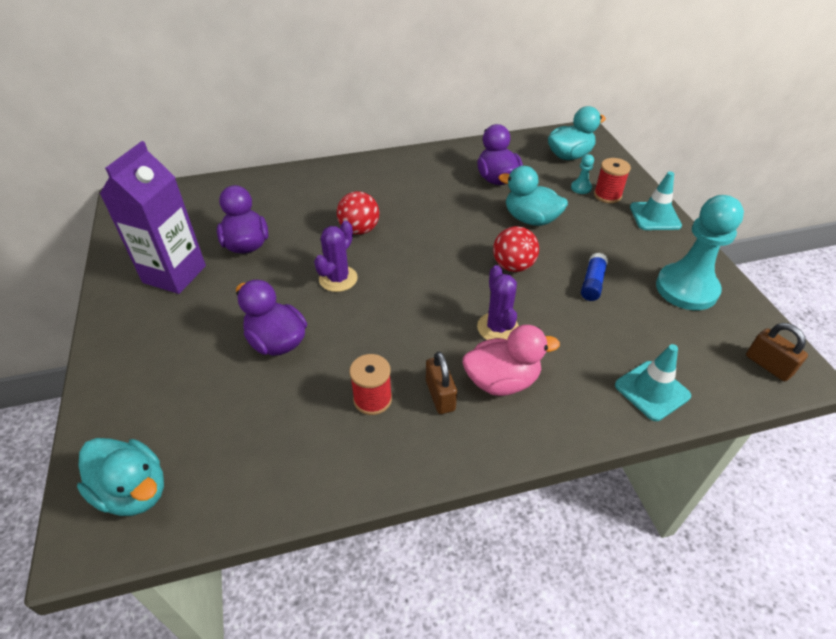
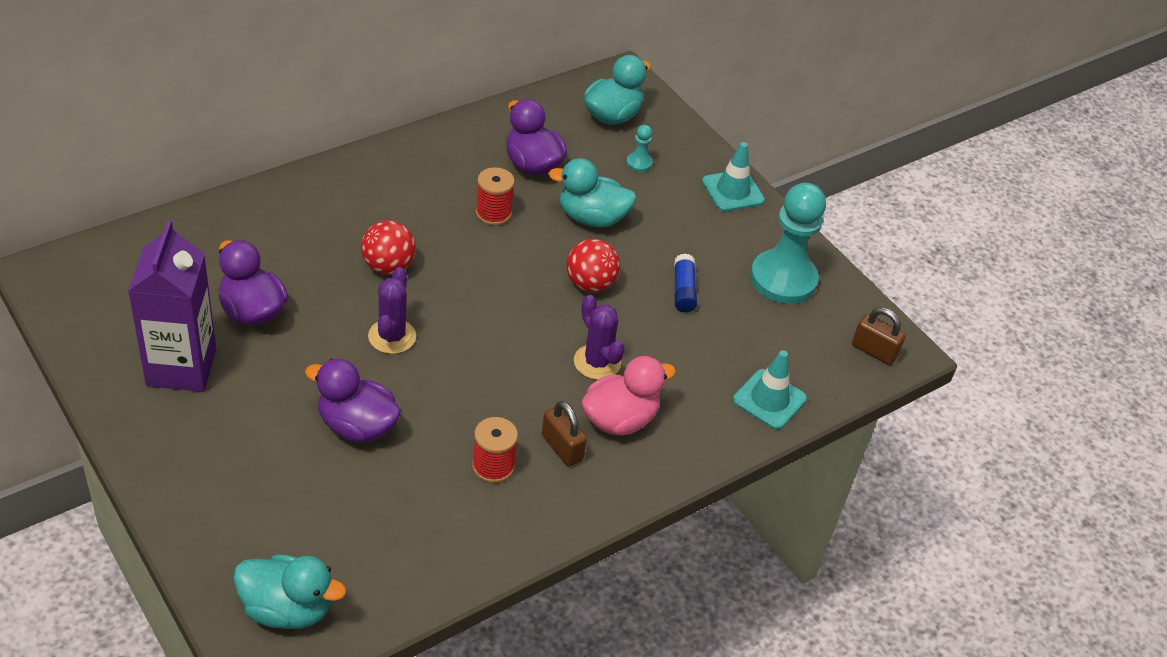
camera: 25 degrees left, 0 degrees up
(607, 195) = (672, 169): red spool -> red spool (493, 213)

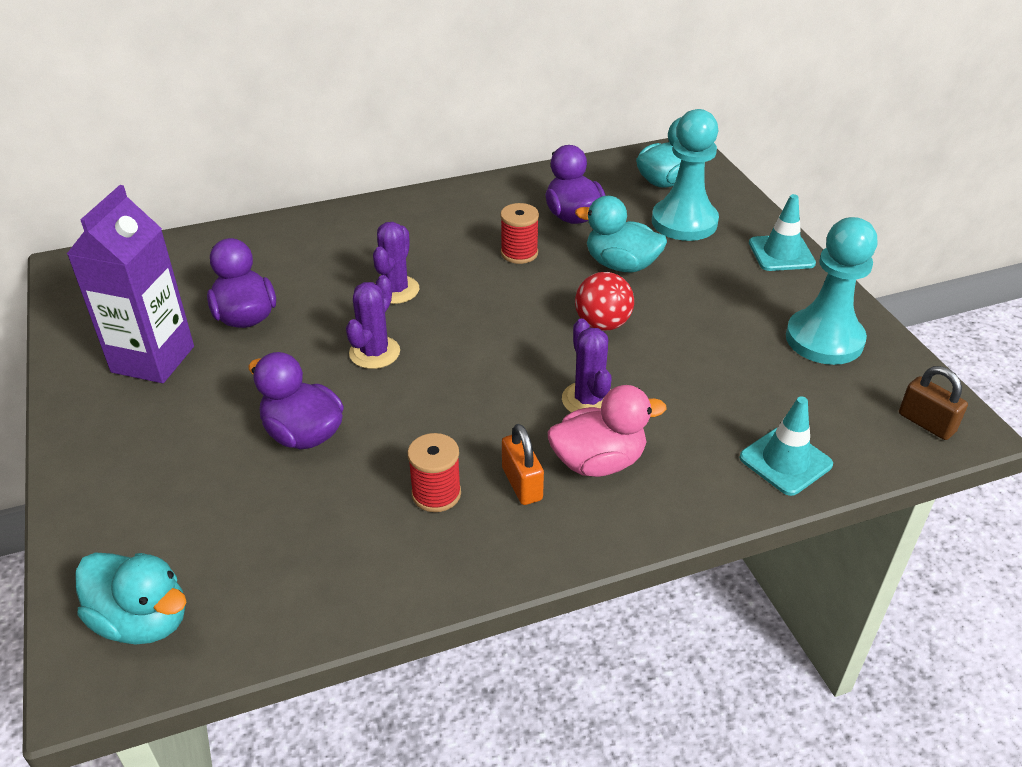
camera: 20 degrees right, 5 degrees down
(388, 266) = (395, 290): red ball -> purple cactus
(562, 448) = (522, 484): brown padlock -> orange padlock
(639, 163) = (684, 222): turquoise pawn -> turquoise pawn, size x2.43
(683, 290) = (705, 339): blue glue stick -> none

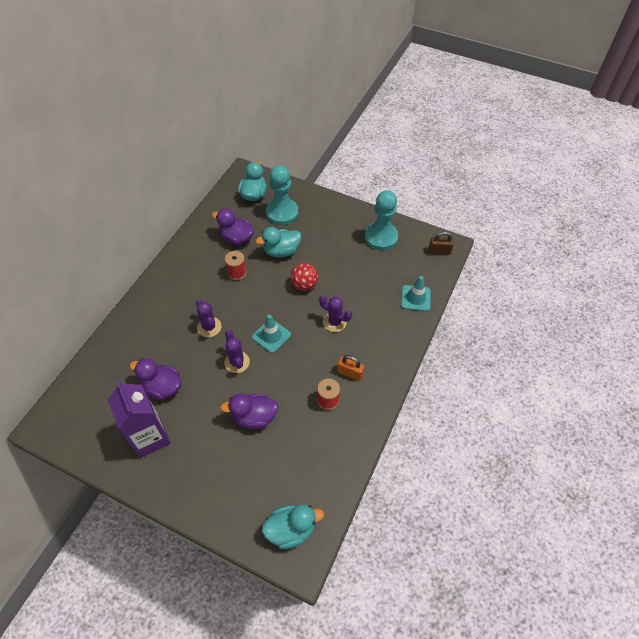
camera: 45 degrees left, 15 degrees up
(598, 462) = (363, 344): pink duck -> none
(781, 253) = (331, 205): turquoise traffic cone -> turquoise traffic cone (271, 336)

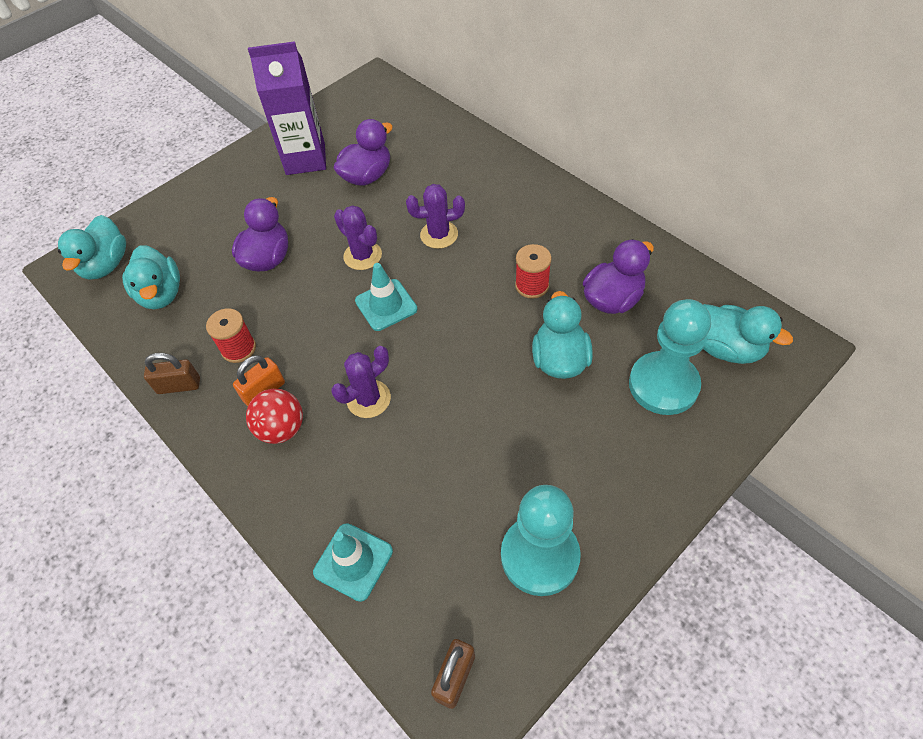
camera: 115 degrees right, 0 degrees up
(237, 362) = (362, 256): purple cactus -> purple cactus turned 45 degrees clockwise
(304, 285) = (467, 375): red ball -> red ball (282, 429)
(304, 471) = (161, 294): none -> turquoise duck
(364, 420) = (179, 385): none -> brown padlock

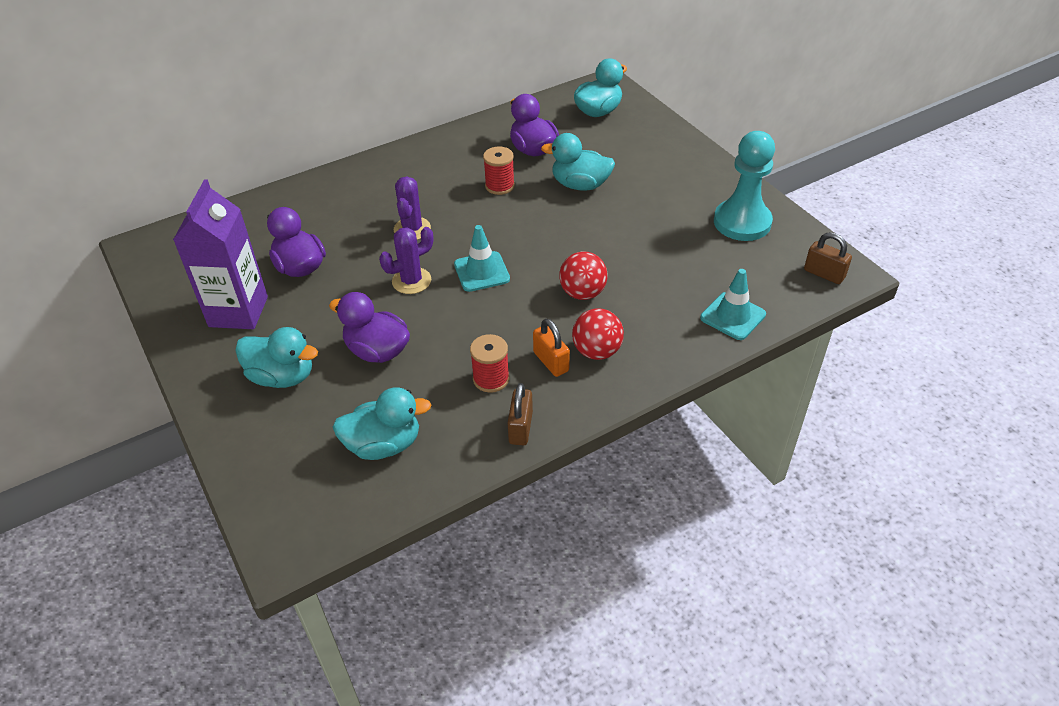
camera: 80 degrees left, 10 degrees down
(106, 265) = (306, 502): turquoise duck -> turquoise duck (282, 376)
(368, 399) = (582, 293): purple cactus -> red ball
(663, 385) = (619, 143): turquoise pawn -> none

